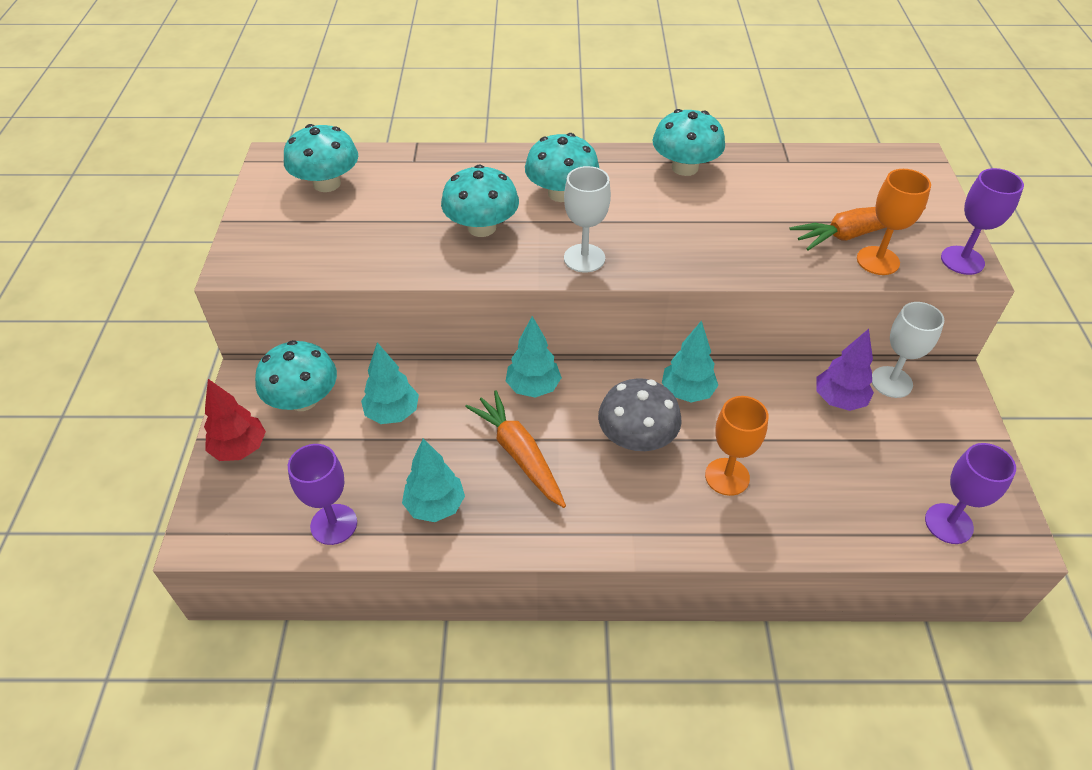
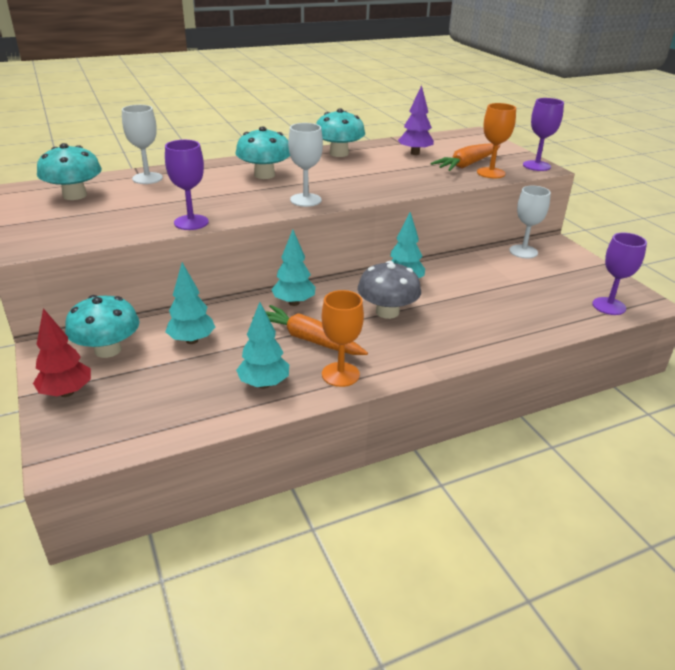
camera: 25 degrees left, 15 degrees down
(334, 524) = (184, 417): purple goblet -> purple goblet (191, 222)
(420, 168) = (147, 178): none -> white goblet
(481, 227) = (218, 198): turquoise mushroom -> none
(727, 476) = (462, 317): orange goblet -> orange goblet (340, 374)
(839, 400) = (500, 266): purple tree -> purple tree (415, 153)

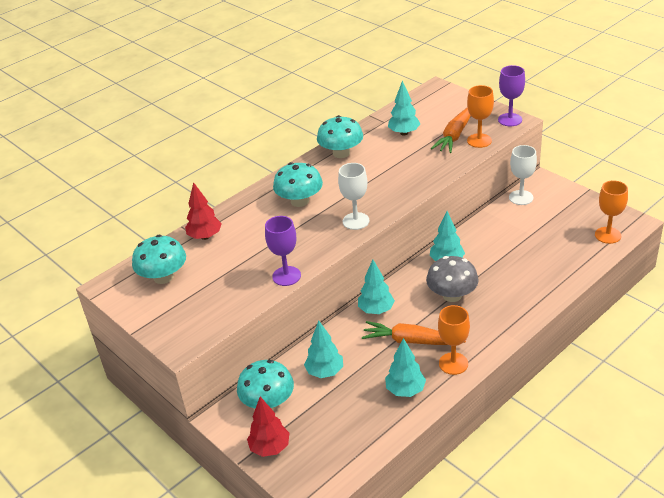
camera: 15 degrees left, 5 degrees up
(147, 178) = (205, 236): white goblet -> red tree
(415, 153) = (404, 133): purple tree -> turquoise tree
(609, 306) = (608, 235): purple goblet -> orange goblet

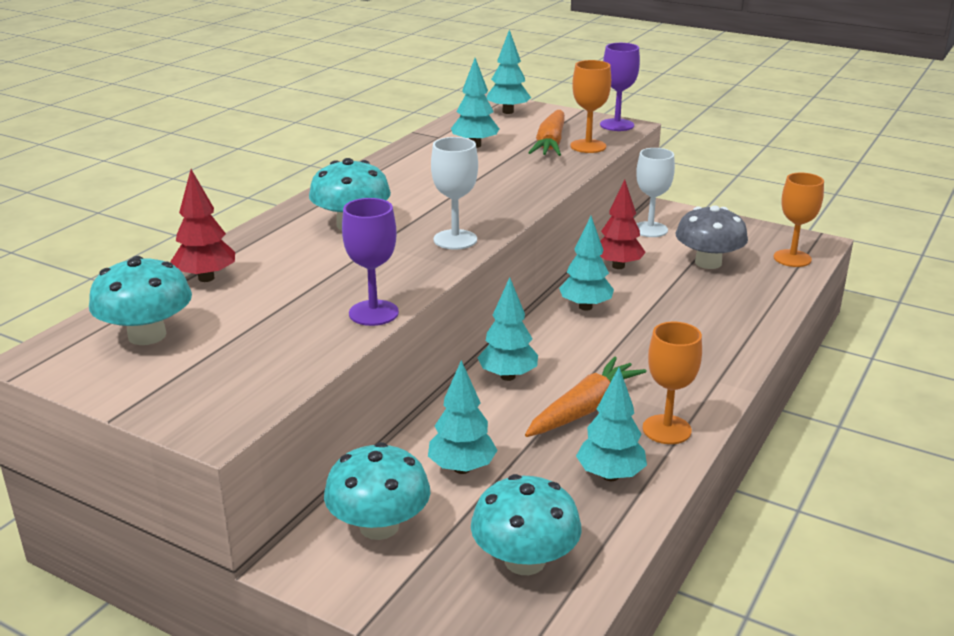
camera: 20 degrees left, 10 degrees down
(270, 448) = (412, 597): red tree -> red tree (618, 266)
(341, 153) = (391, 170): turquoise mushroom -> turquoise mushroom (525, 560)
(411, 341) = (584, 409): orange carrot -> orange carrot turned 135 degrees clockwise
(440, 99) = (508, 112): none -> turquoise tree
(452, 295) = (616, 345): grey mushroom -> grey mushroom (708, 263)

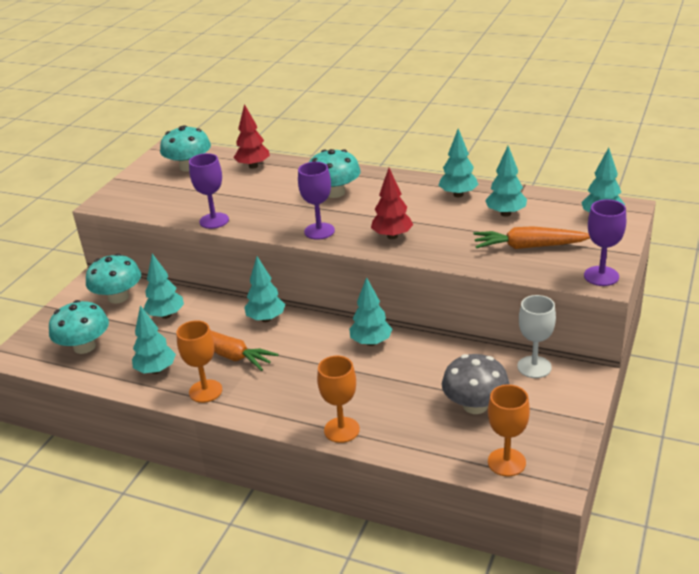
camera: 85 degrees right, 5 degrees up
(414, 161) = (458, 195): none -> turquoise tree
(455, 240) = (319, 231): white goblet -> purple goblet
(588, 146) = (532, 265): orange goblet -> orange goblet (341, 430)
(618, 266) = (449, 353): red tree -> red tree (392, 236)

